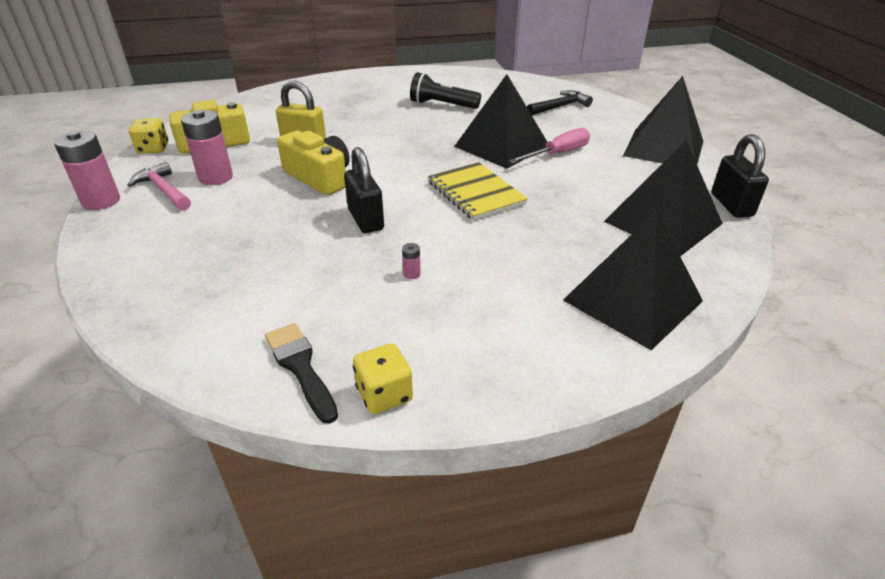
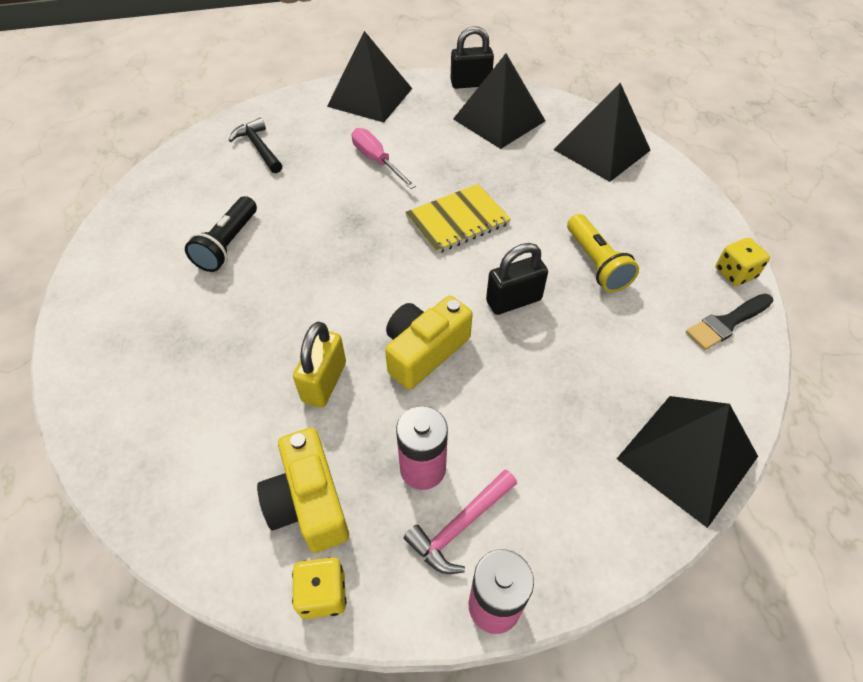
camera: 90 degrees left, 15 degrees up
(412, 274) = (596, 263): pink battery -> yellow flashlight
(502, 146) = (354, 198): black pyramid -> black pyramid (687, 457)

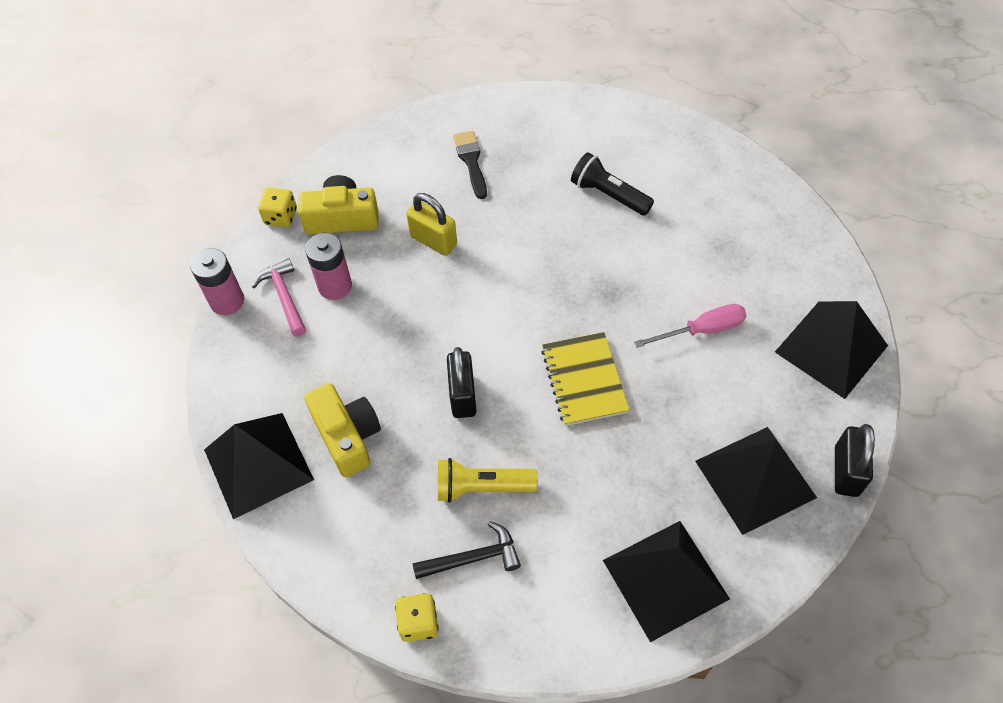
camera: 110 degrees right, 5 degrees up
(259, 148) = (749, 230): black hammer -> black hammer (473, 558)
(424, 351) = (435, 312): yellow camera -> yellow camera (347, 436)
(727, 323) = (363, 574): black brush -> black brush (471, 161)

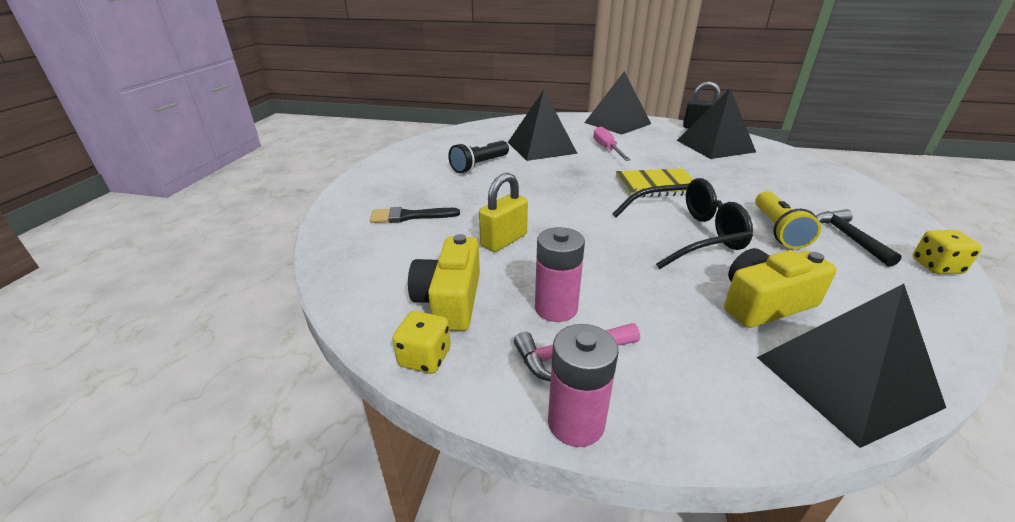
camera: 85 degrees left, 25 degrees down
(463, 395) = (687, 234): black padlock -> black glasses
(665, 579) = (804, 173): black pyramid -> black pyramid (541, 147)

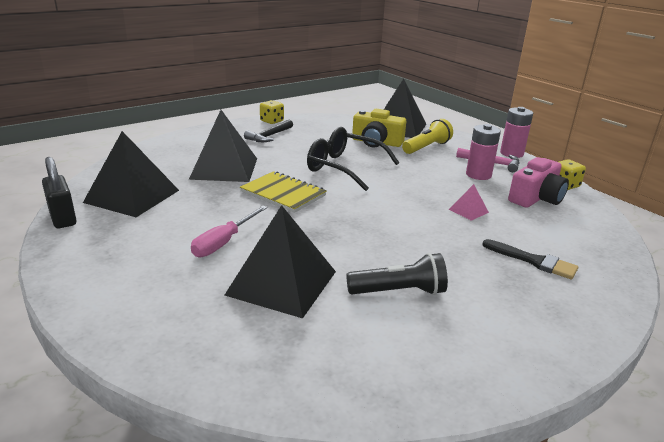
camera: 140 degrees left, 5 degrees down
(450, 300) = (536, 198): yellow camera -> pink camera
(504, 240) = (468, 210): yellow padlock -> pink pyramid
(617, 123) = (99, 274): black pyramid -> black pyramid (224, 168)
(778, 230) = (291, 150): yellow flashlight -> yellow flashlight (426, 147)

